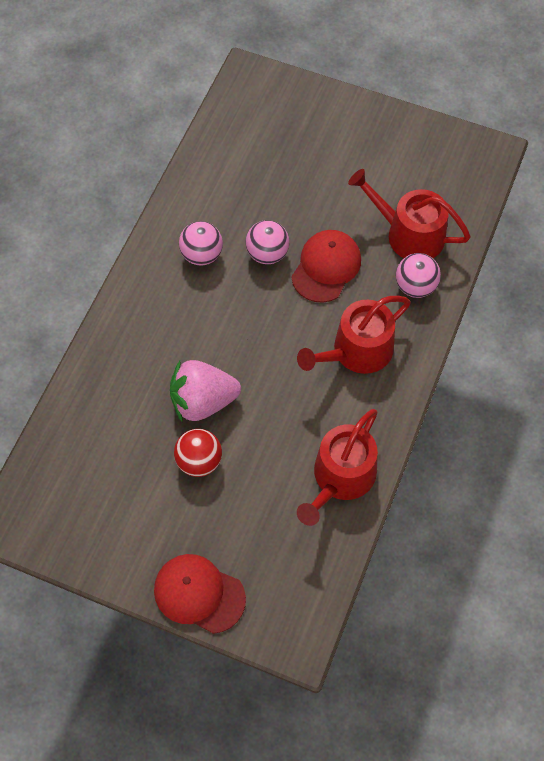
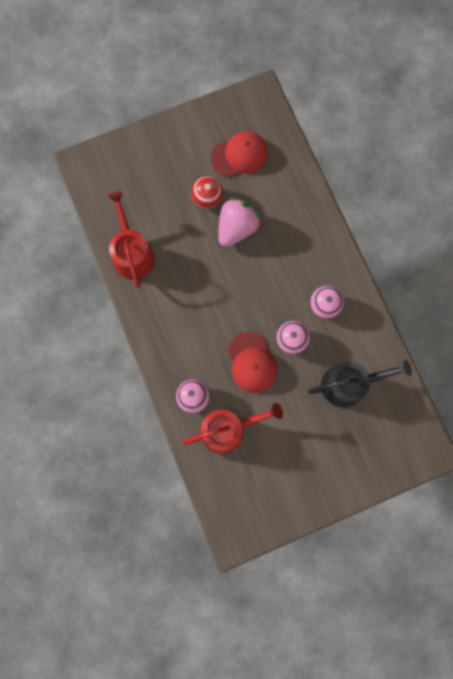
camera: 135 degrees right, 15 degrees up
(199, 594) = (145, 142): red cap -> red cap (239, 155)
(256, 176) = (349, 384): none -> black watering can
(356, 351) = (188, 328): red watering can -> none

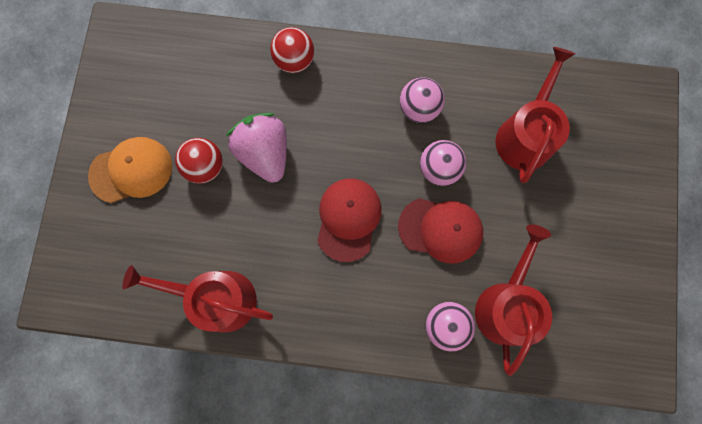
camera: 60 degrees left, 0 degrees up
(179, 158) = (131, 170): none -> orange cap
(239, 155) = (176, 98): red cap -> red cap (348, 219)
(308, 210) = (294, 60): none -> red ball
(349, 384) = (526, 134): black watering can -> red watering can

